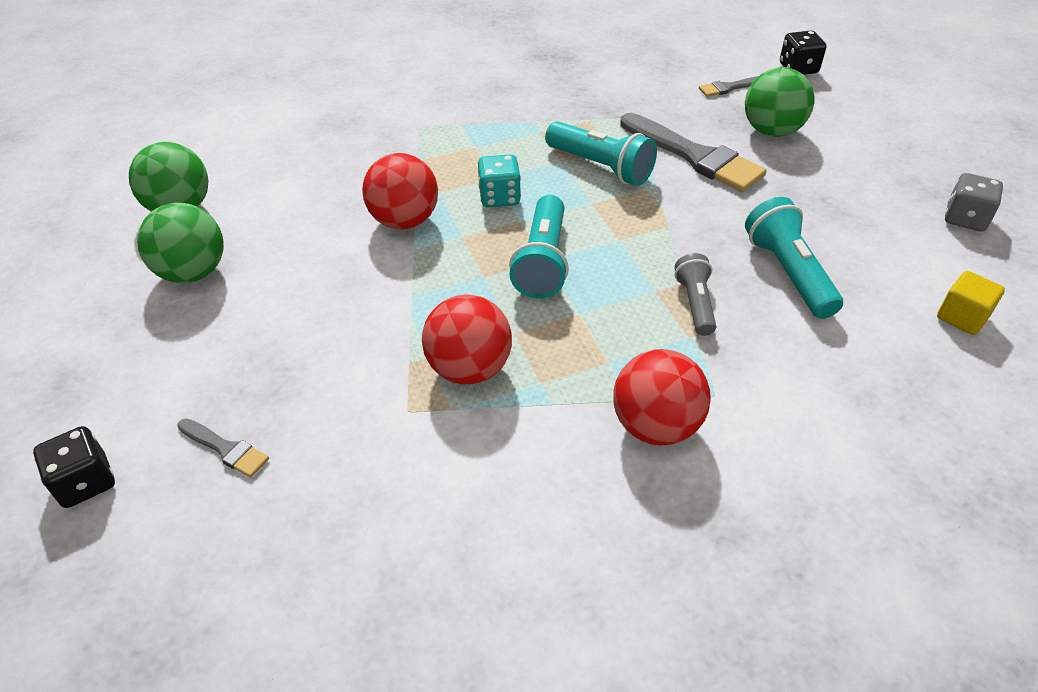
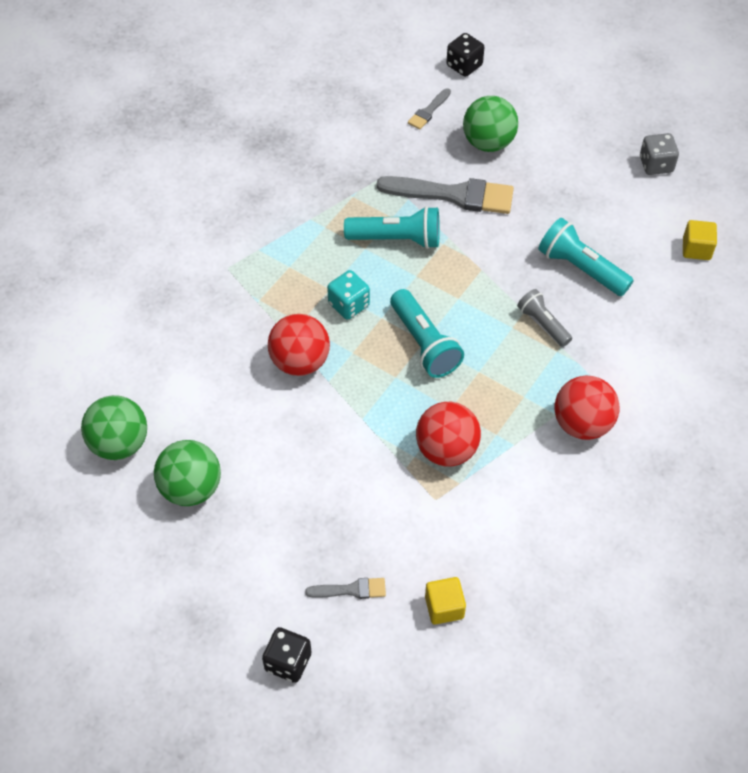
camera: 35 degrees left, 10 degrees up
(299, 531) = (444, 607): none -> yellow cube

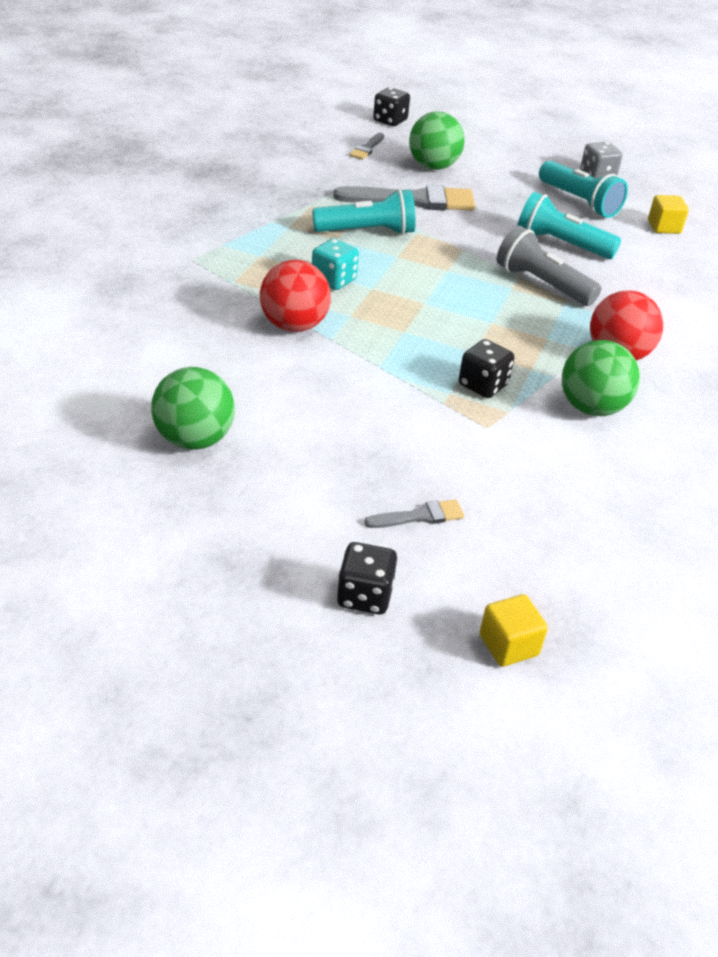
camera: 15 degrees left, 15 degrees down
(119, 443) = (96, 406): green ball -> green ball (591, 407)
(424, 343) = (425, 305): turquoise flashlight -> turquoise flashlight (579, 202)
(444, 607) = (537, 522): yellow cube -> yellow cube (508, 645)
(446, 450) = (483, 385): red ball -> black dice
(543, 324) = (542, 284): grey flashlight -> grey flashlight, size x1.57

